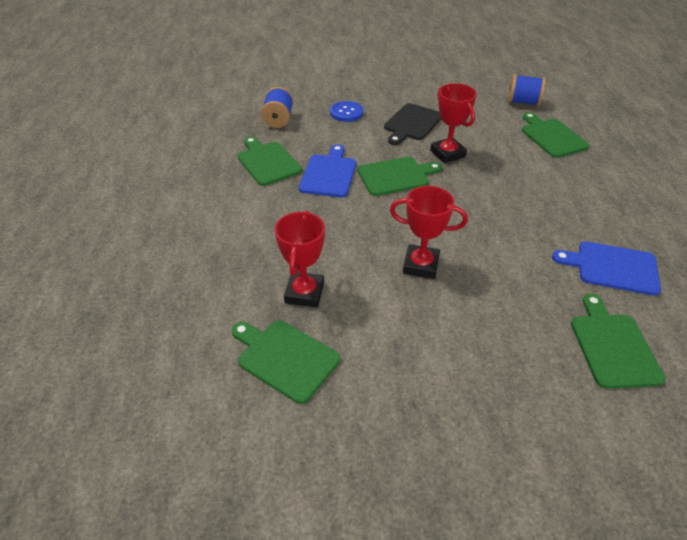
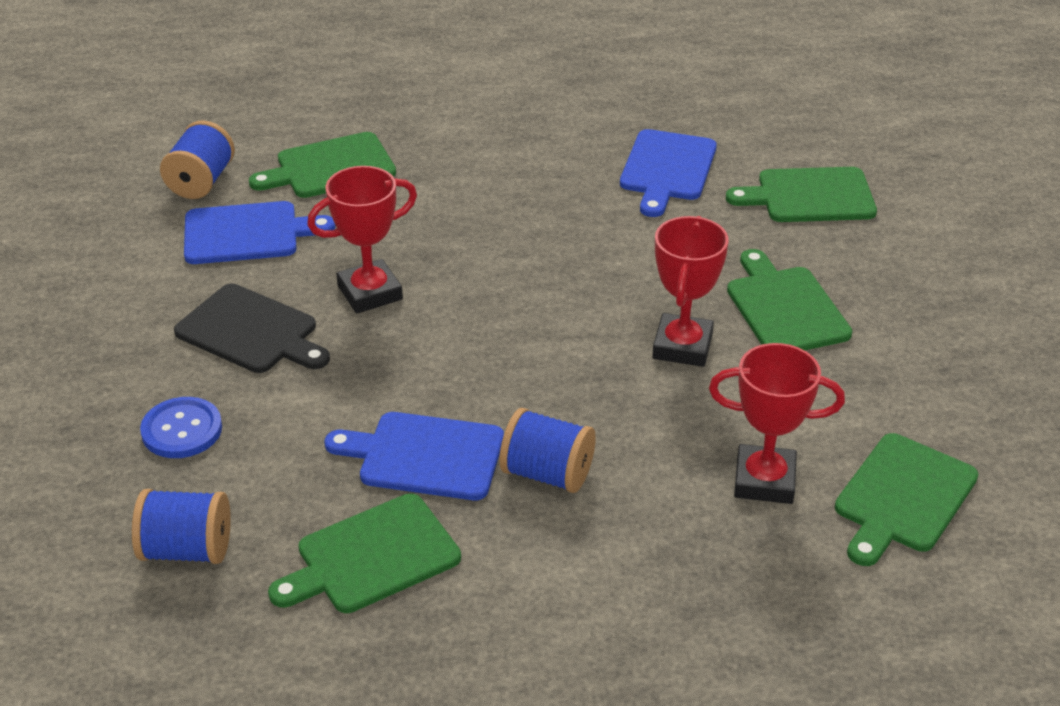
camera: 90 degrees left, 5 degrees down
(315, 211) = (547, 473): none -> blue spool
(396, 176) = (438, 362): green cutting board -> green cutting board (785, 307)
(485, 117) = (247, 233): none -> blue cutting board

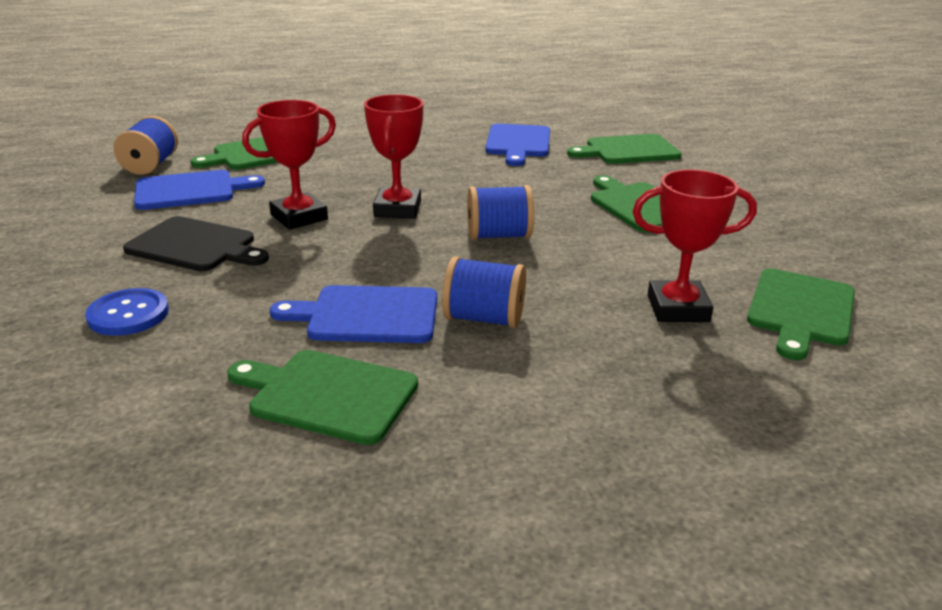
camera: 10 degrees left, 10 degrees down
(187, 550) = (130, 406): blue spool -> blue spool (499, 236)
(371, 556) = (327, 394): green cutting board -> green cutting board turned 60 degrees clockwise
(682, 346) = (569, 232): red trophy -> red trophy (397, 209)

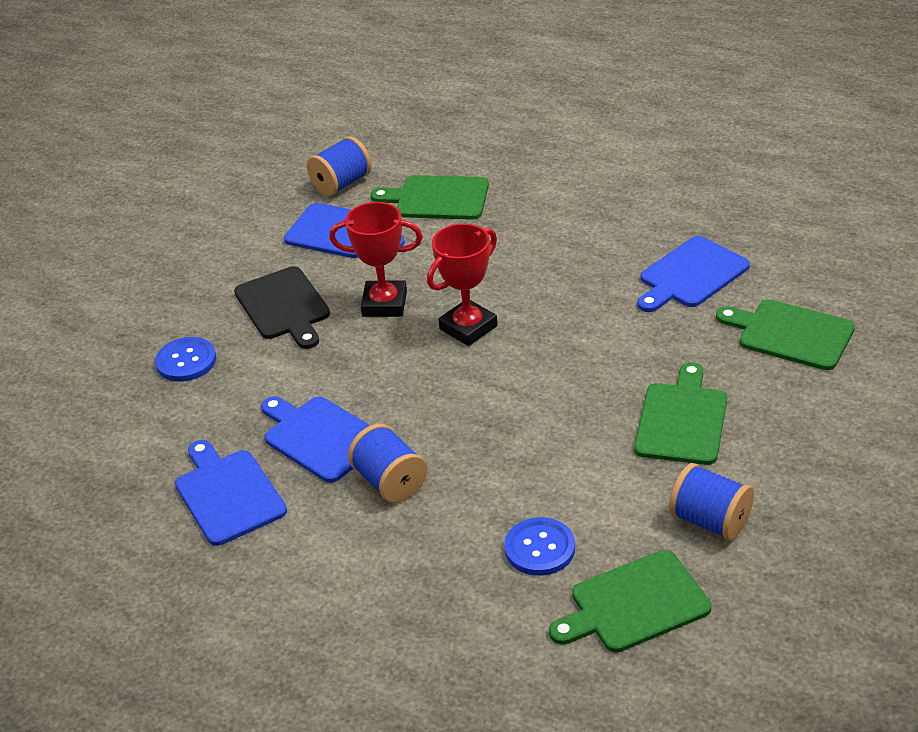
camera: 45 degrees right, 10 degrees up
(327, 394) = (228, 494): green cutting board -> blue cutting board
(499, 236) = (508, 399): blue spool -> blue spool (710, 521)
(678, 308) = (539, 548): red trophy -> blue button

